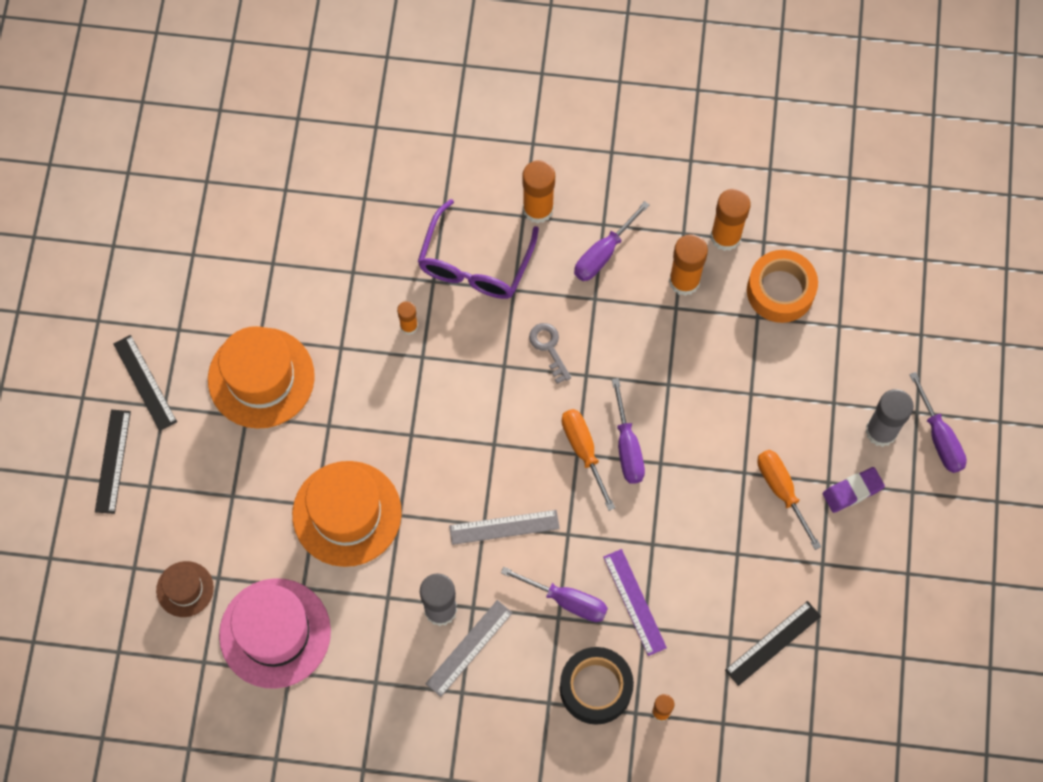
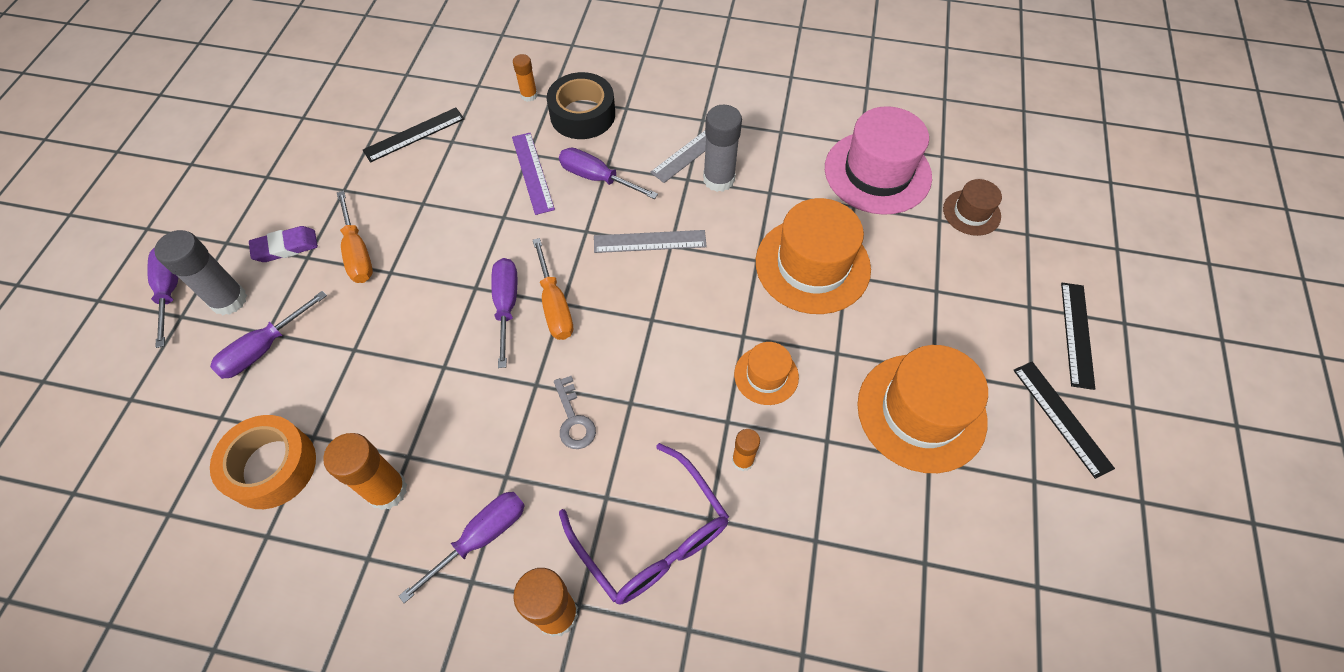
camera: 175 degrees left, 10 degrees down
(390, 399) = (766, 375): none -> orange hat
(475, 264) = (653, 537): purple glasses -> purple glasses turned 120 degrees clockwise
(725, 236) = (313, 548): orange glue stick -> none
(829, 388) = (264, 348): none -> purple screwdriver

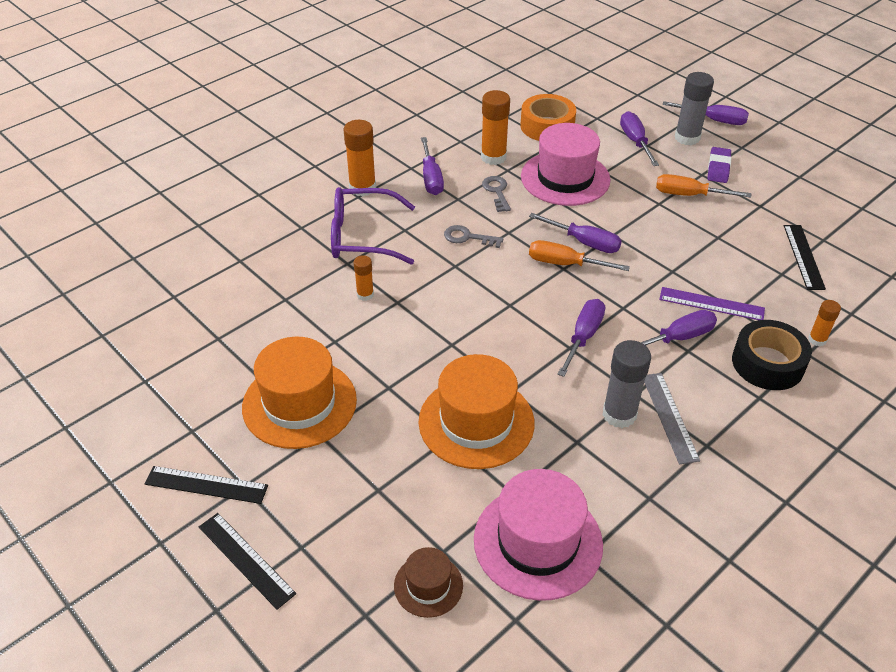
camera: 125 degrees right, 15 degrees down
(391, 383) = (565, 178): none -> pink hat
(464, 441) = (497, 192): none -> grey key
(650, 241) = (583, 337): grey ruler -> purple screwdriver
(766, 375) = (410, 338): orange hat -> none

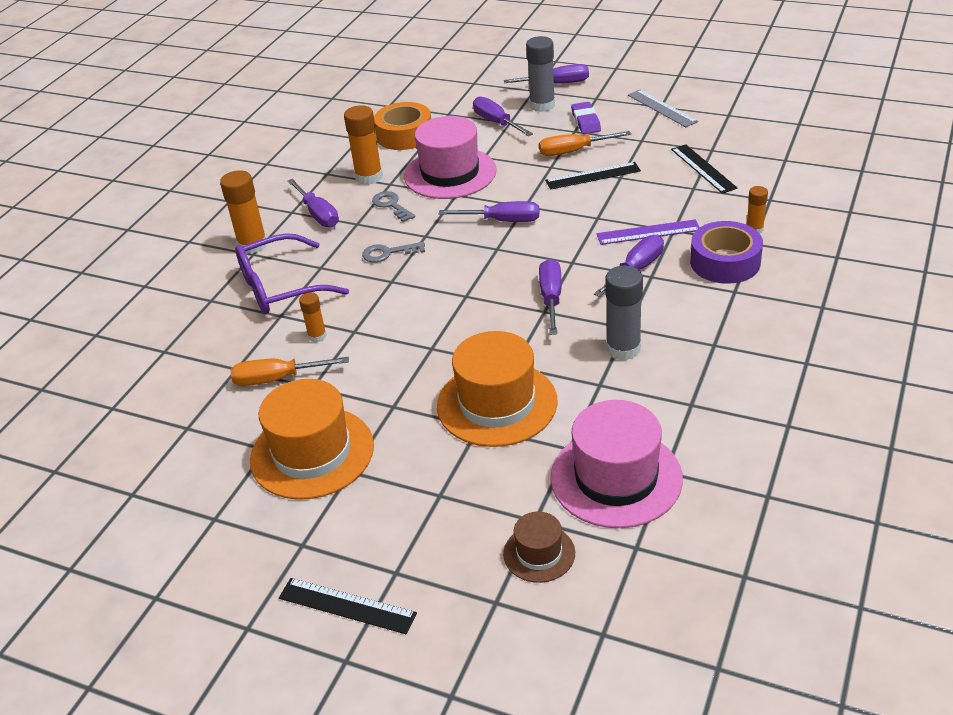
camera: 20 degrees left, 5 degrees down
(206, 485) = (262, 559): black ruler -> black ruler (593, 176)
(565, 264) = (496, 244): orange screwdriver -> orange screwdriver (278, 379)
(669, 417) = (668, 334): grey ruler -> grey ruler (662, 108)
(767, 363) = (725, 262): black tape -> purple tape

